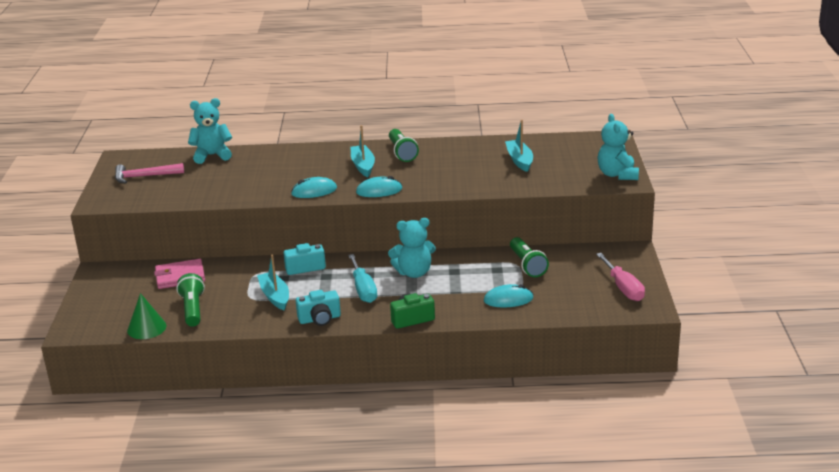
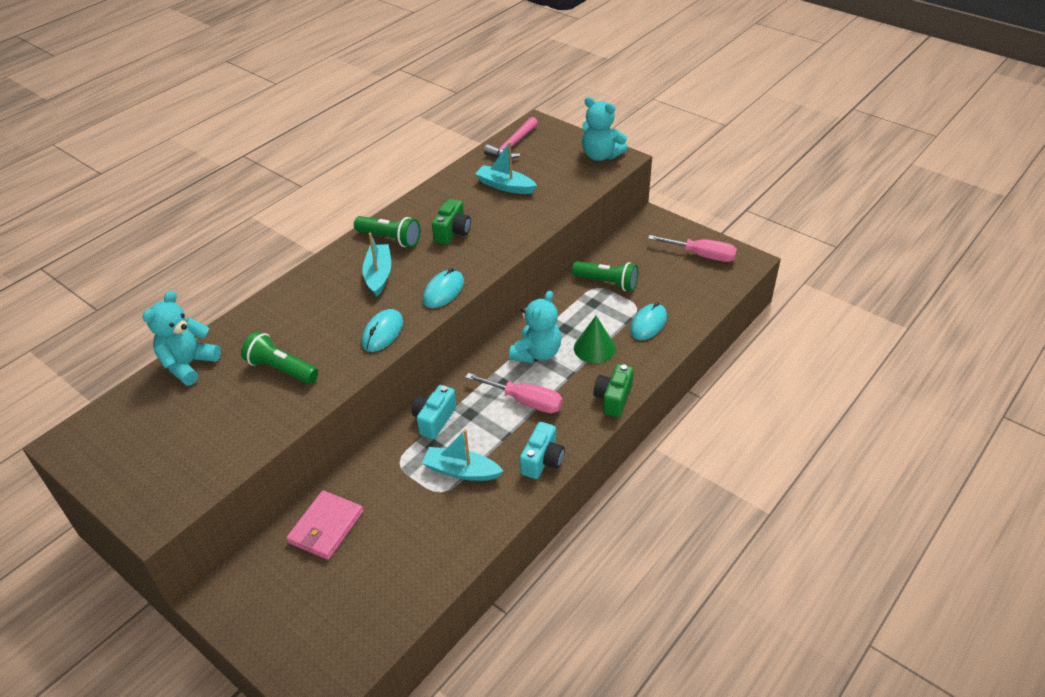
camera: 50 degrees left, 15 degrees up
(144, 176) = (151, 444): pink hammer -> pink hammer (512, 145)
(146, 328) = (398, 613): green cone -> green cone (594, 348)
(193, 309) = (407, 551): green flashlight -> green flashlight (281, 369)
(363, 166) = (378, 275): turquoise boat -> turquoise boat turned 60 degrees clockwise
(363, 289) = (525, 401): turquoise screwdriver -> pink screwdriver
(441, 167) = (452, 232): none -> green camera

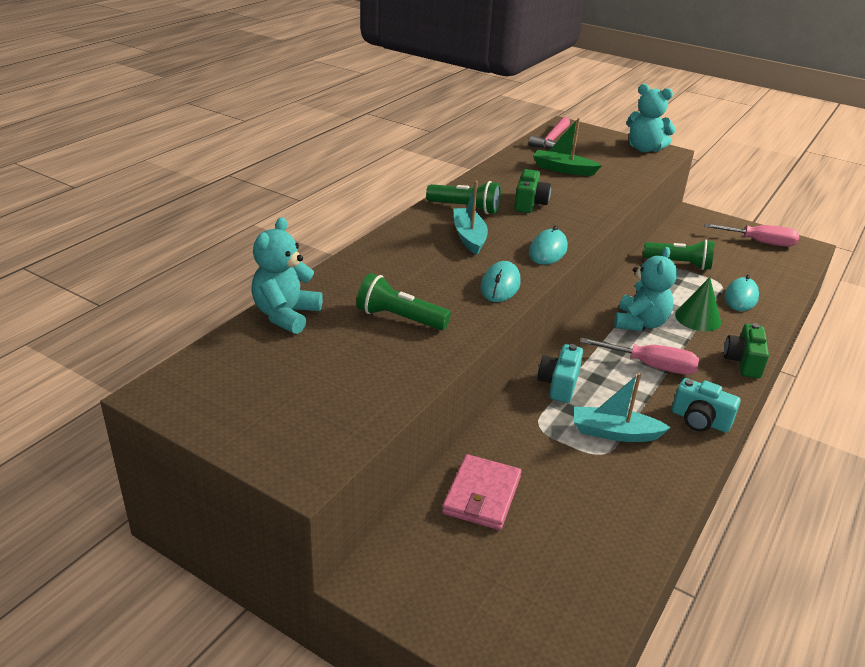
camera: 10 degrees left, 10 degrees down
(505, 186) = (563, 169): turquoise boat -> green boat
(542, 460) = (700, 420): turquoise camera -> turquoise camera turned 105 degrees clockwise

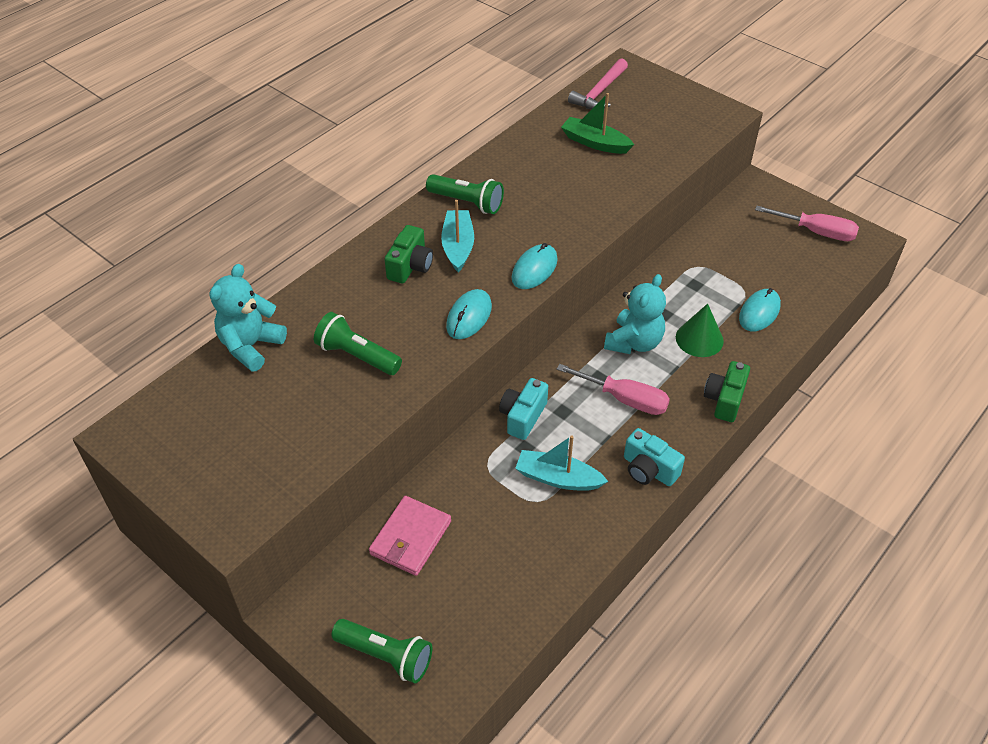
camera: 10 degrees right, 15 degrees up
(529, 203) = (539, 197): green camera -> green camera (410, 266)
(644, 149) = (703, 109): turquoise teddy bear -> none
(679, 264) = (709, 261): green flashlight -> green flashlight (386, 656)

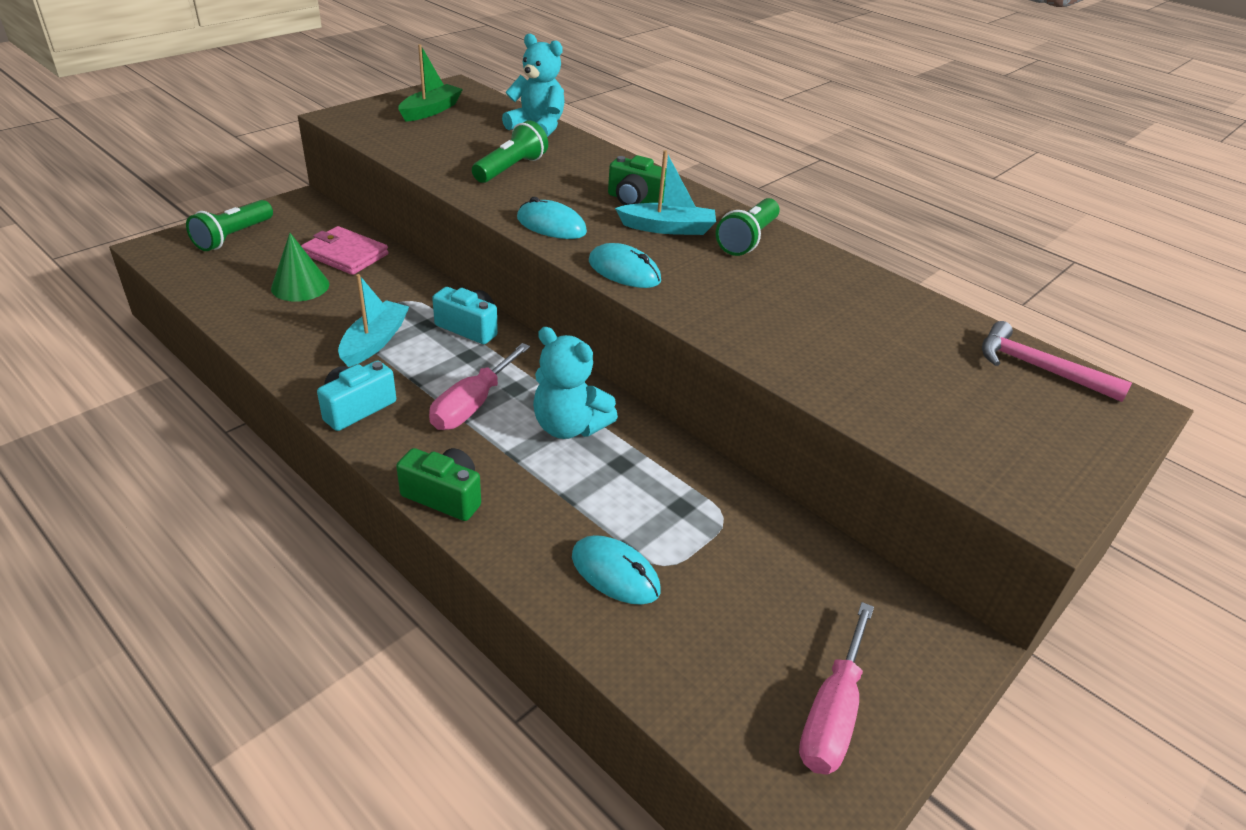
camera: 90 degrees right, 10 degrees down
(595, 143) = (900, 347): green boat -> green boat (431, 110)
(699, 339) = (566, 491): green cone -> green cone (300, 286)

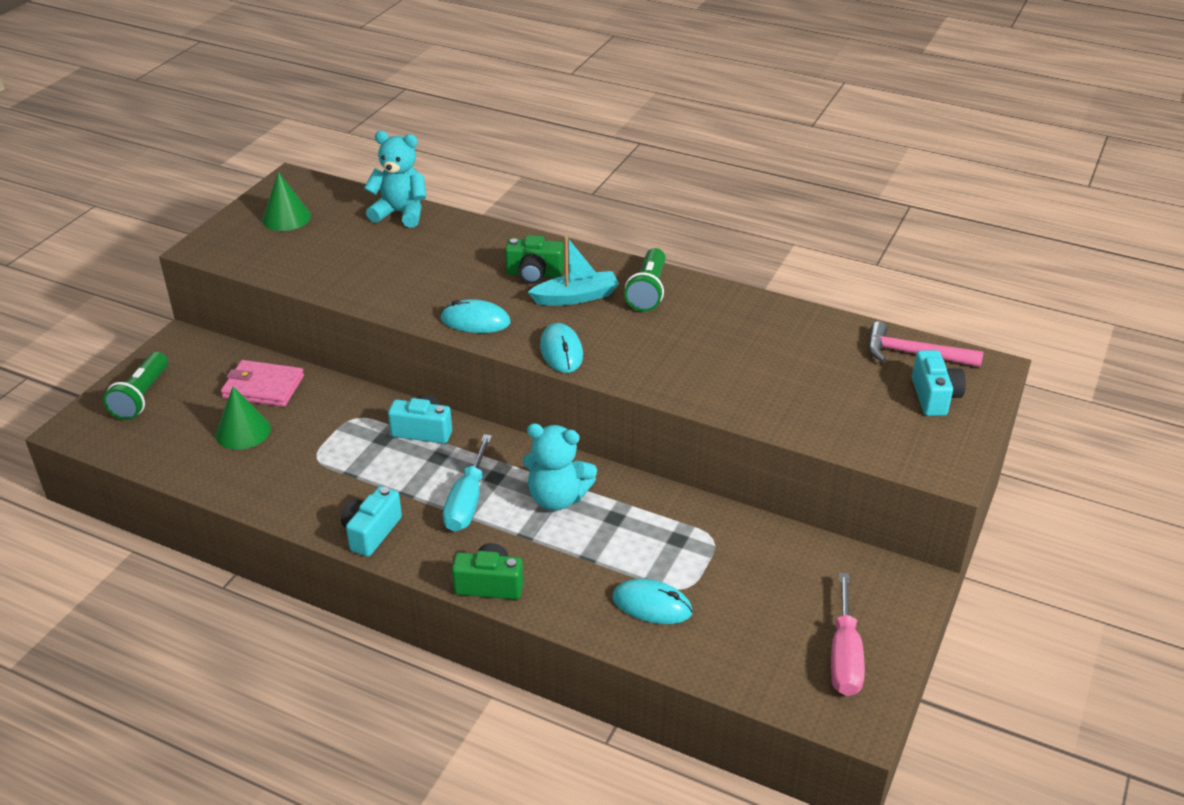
camera: 15 degrees left, 0 degrees up
(374, 342) = (347, 467): turquoise boat -> none
(431, 110) = (286, 218): green boat -> green cone
(472, 405) = (467, 501): pink screwdriver -> turquoise screwdriver
(511, 168) = (404, 268): green flashlight -> none
(624, 271) = (561, 351): turquoise mouse -> turquoise mouse turned 60 degrees clockwise
(1051, 420) = (934, 397): none -> turquoise camera

